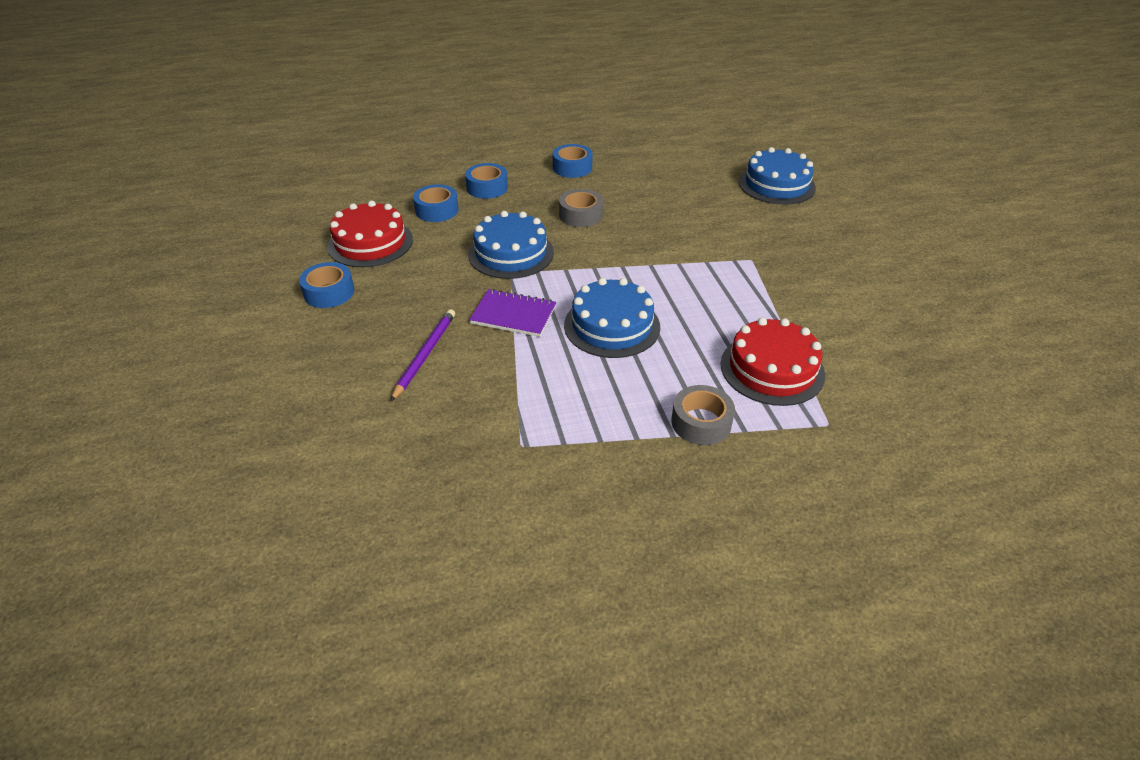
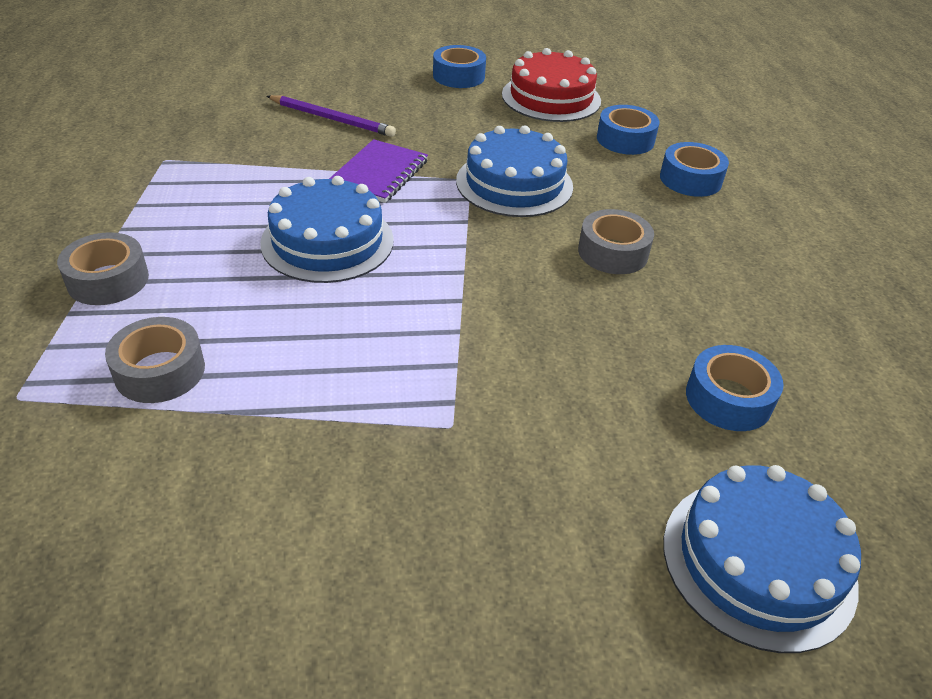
camera: 95 degrees right, 0 degrees up
(572, 168) = (772, 264): blue tape -> blue tape (728, 398)
(772, 369) = (160, 371): red cake -> grey tape

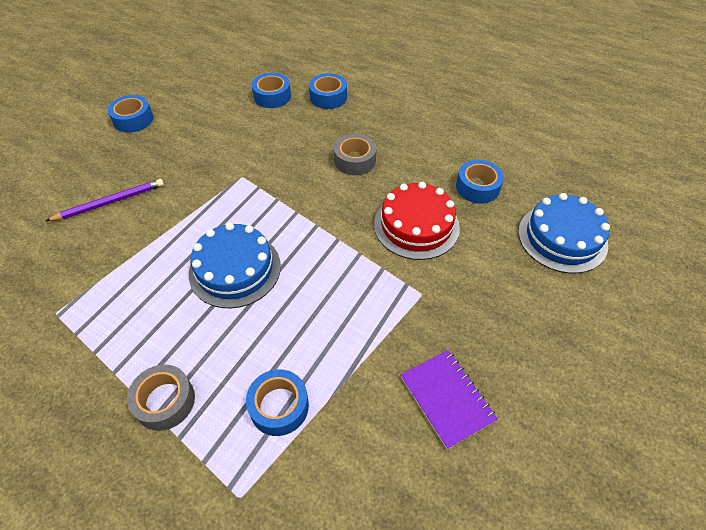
camera: 50 degrees left, 10 degrees up
(160, 371) = (279, 406): grey tape -> blue tape
(379, 174) = (194, 211): purple notebook -> purple notebook (447, 398)
(514, 183) = (264, 161): blue cake -> none
(551, 97) = (202, 97): red cake -> red cake (416, 225)

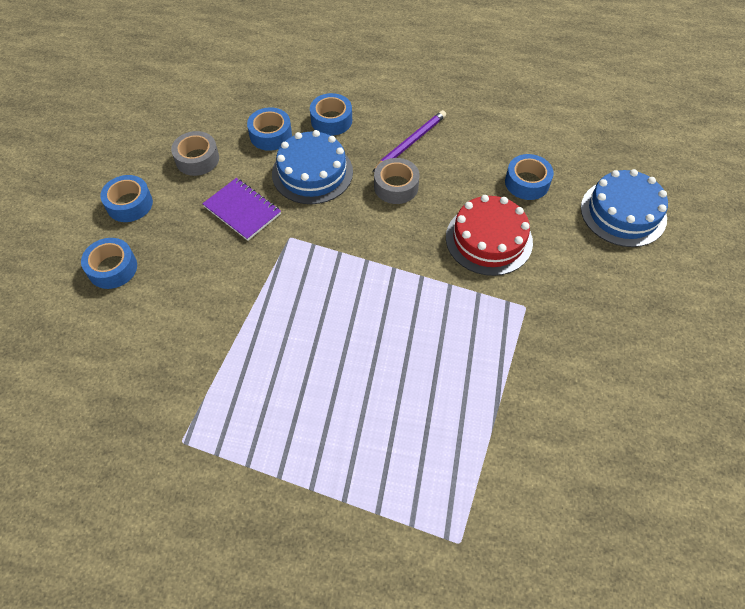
camera: 20 degrees left, 5 degrees up
(110, 202) = (164, 307): purple pencil -> purple pencil (410, 142)
(165, 401) = (345, 486): grey tape -> grey tape (197, 159)
(235, 269) = (338, 338): blue cake -> blue cake (312, 173)
(279, 406) = (451, 453): blue tape -> blue tape (112, 268)
(447, 398) = (590, 395): purple notebook -> purple notebook (242, 210)

